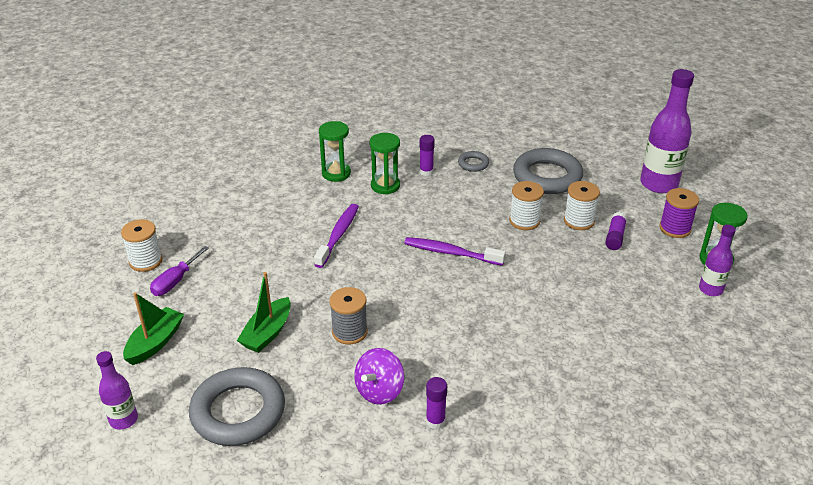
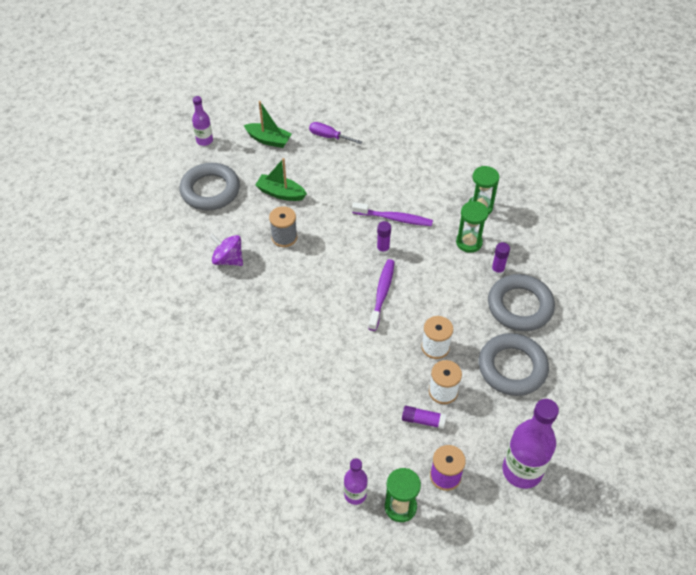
camera: 85 degrees right, 15 degrees up
(146, 261) = (348, 117): white spool -> none
(435, 421) = (201, 292): purple glue stick -> purple glue stick (383, 249)
(473, 164) = (520, 306): grey ring -> grey ring, size x2.17

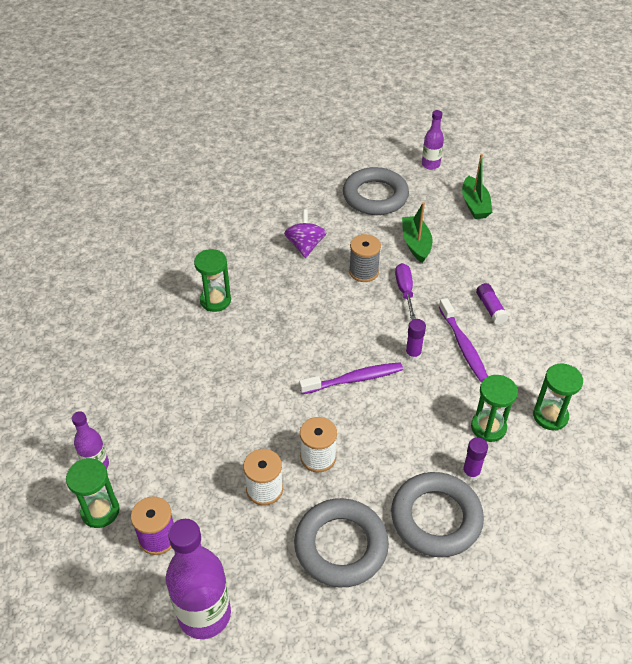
camera: 60 degrees right, 5 degrees down
(241, 344) = (215, 300): none -> green hourglass
(329, 137) = (524, 245): purple screwdriver -> purple screwdriver (405, 290)
(423, 420) = (216, 486): purple glue stick -> purple glue stick (490, 308)

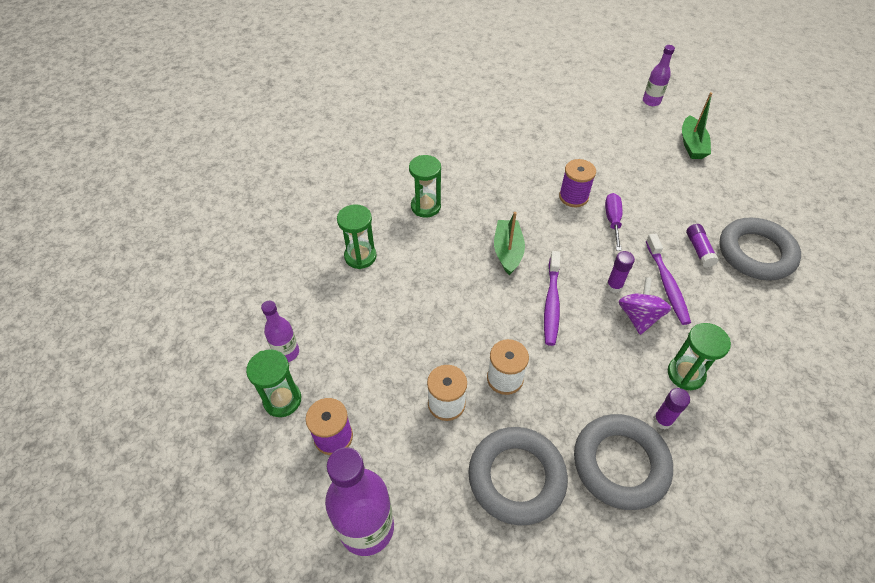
camera: 10 degrees right, 5 degrees up
(305, 246) = (519, 165): purple spinning top -> purple spinning top (639, 317)
(354, 379) = (551, 303): purple toothbrush -> purple toothbrush turned 105 degrees clockwise
(363, 272) = (573, 197): grey spool -> purple spool
(375, 196) = (593, 125): grey ring -> grey ring (756, 253)
(416, 244) = (628, 176): green boat -> green boat (508, 251)
(550, 416) = (753, 372): green hourglass -> green hourglass (360, 256)

